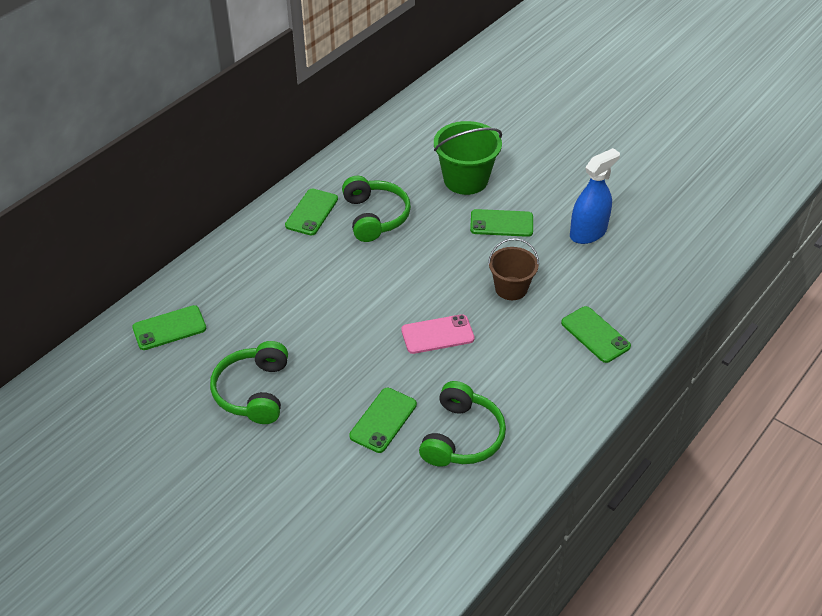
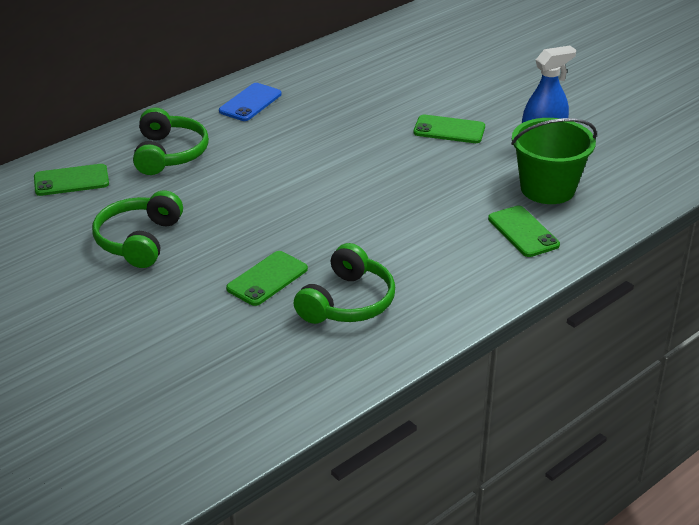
camera: 10 degrees right, 10 degrees down
(312, 212) = (250, 103): green phone -> blue phone
(375, 217) = (315, 112): green headphones -> green headphones (169, 154)
(437, 334) = (349, 214): pink phone -> none
(465, 180) = (422, 91): green bucket -> green bucket (547, 188)
(511, 288) = (442, 184): brown bucket -> none

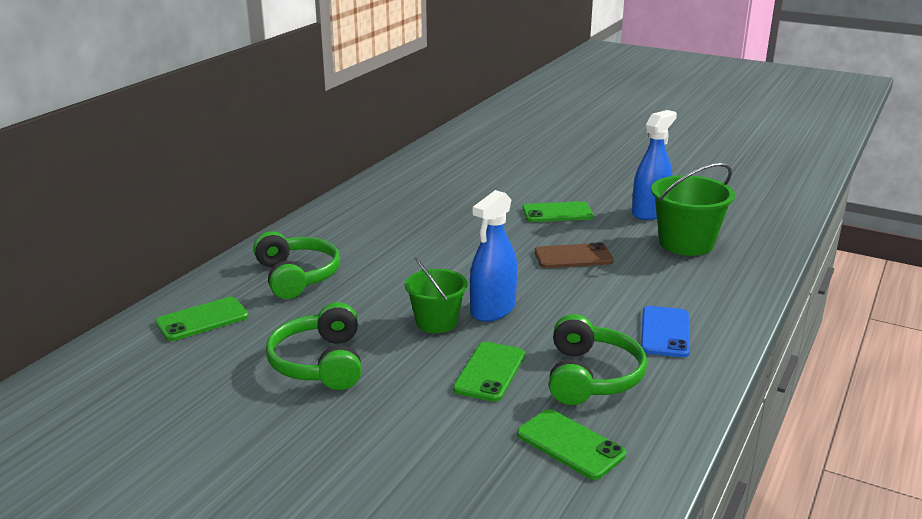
camera: 20 degrees left, 10 degrees down
(250, 103) = (350, 220): blue phone -> blue phone (665, 332)
(256, 223) = (436, 322): none -> green bucket
(312, 221) = (493, 310): none -> blue spray bottle
(425, 182) = (573, 257): none -> brown phone
(523, 232) = (699, 281): green phone -> green phone (570, 444)

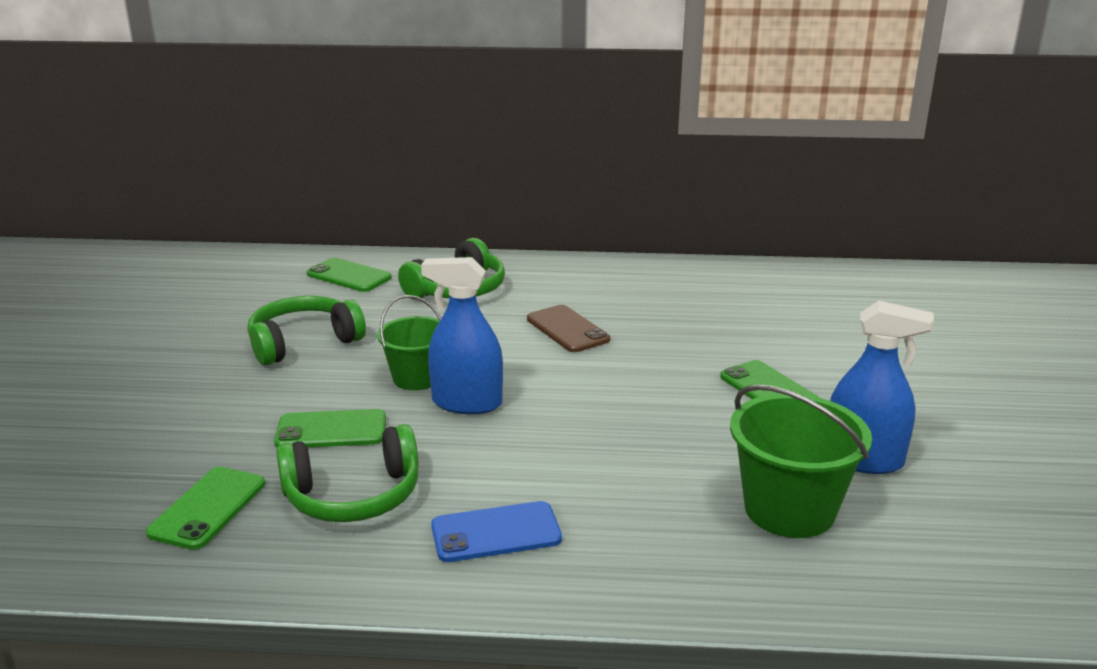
camera: 65 degrees right, 0 degrees up
(573, 257) = (649, 426): brown phone -> brown phone (567, 329)

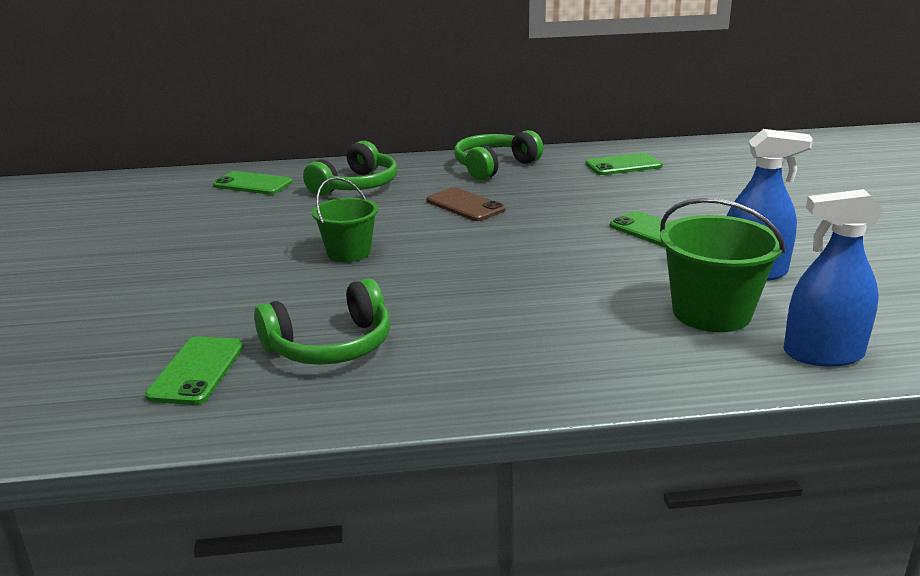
camera: 10 degrees left, 0 degrees up
(303, 342) = (232, 236): green headphones -> green headphones (494, 166)
(331, 430) = (288, 299): green phone -> green phone (623, 165)
(467, 403) = (402, 266): blue spray bottle -> blue spray bottle (823, 354)
(496, 533) = (472, 358): blue phone -> none

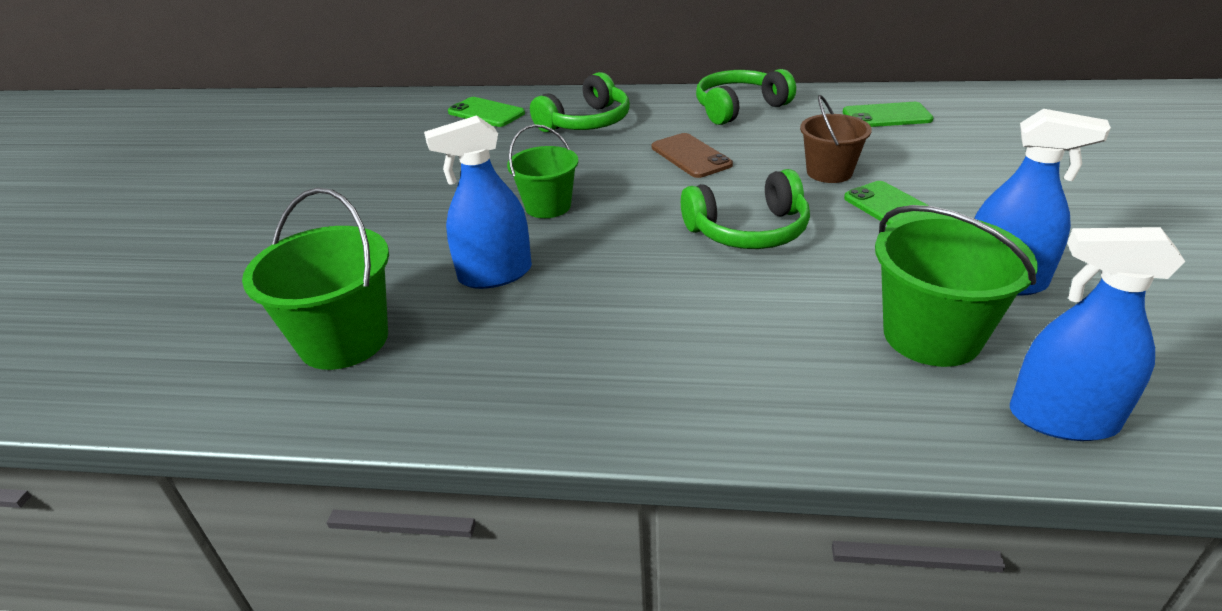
camera: 15 degrees right, 10 degrees up
(197, 371) = (344, 340): green phone -> green bucket
(322, 307) = (495, 274): none -> blue spray bottle
(330, 346) = (485, 325): green headphones -> green headphones (748, 231)
(590, 209) = (829, 172): none -> brown bucket

